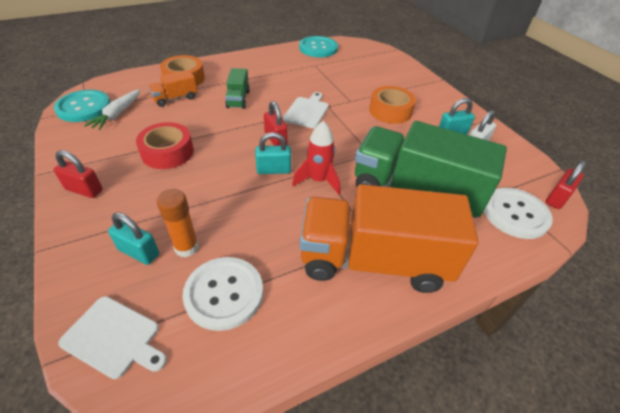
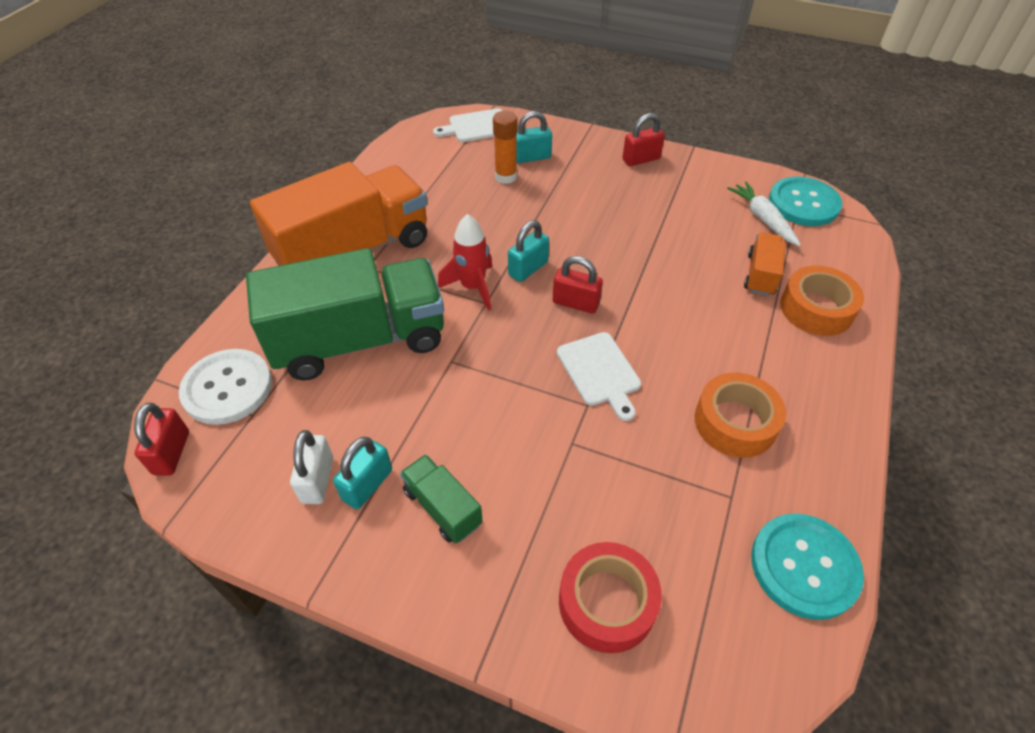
camera: 140 degrees right, 5 degrees up
(167, 152) = (644, 220): red tape -> red tape (607, 602)
(224, 294) = (443, 173): white button -> none
(238, 99) = (702, 326): green truck -> green truck (442, 508)
(390, 111) = (494, 466): orange tape -> orange tape (735, 422)

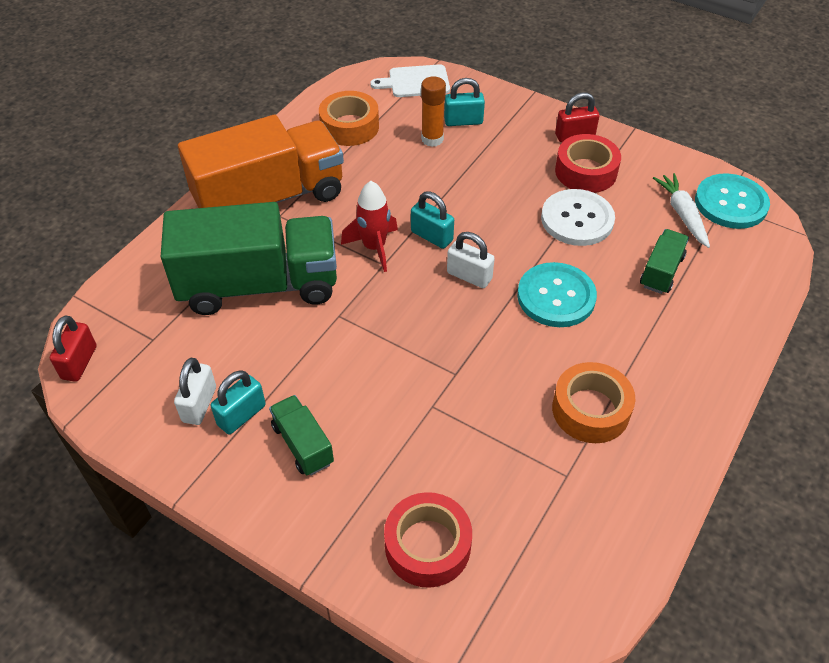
camera: 10 degrees right, 0 degrees up
(227, 388) = (134, 312): white button -> white button (577, 219)
(528, 269) = (431, 236): turquoise padlock -> turquoise padlock turned 75 degrees clockwise
(575, 303) = (469, 276): red padlock -> white padlock
(600, 372) = (475, 345): white cutting board -> none
(661, 190) = (586, 171): none -> red tape
(760, 275) = (661, 271): orange truck -> green truck
(804, 566) = (614, 545): turquoise button -> turquoise button (556, 296)
(816, 309) = (707, 313): orange tape -> orange tape (349, 126)

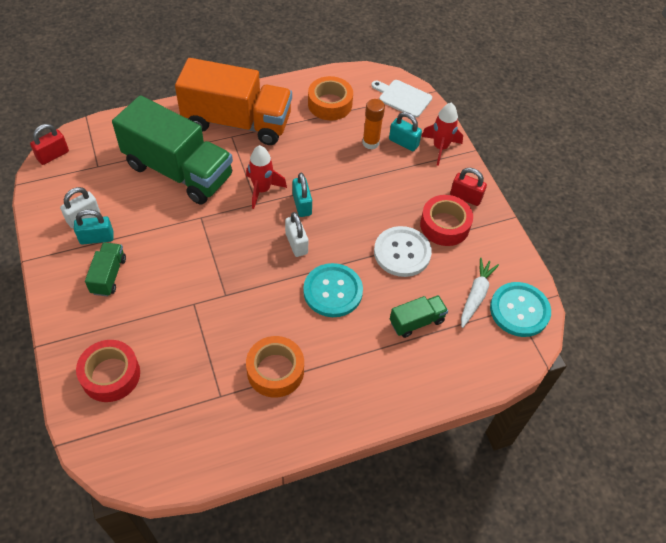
camera: 35 degrees right, 5 degrees up
(502, 107) = (440, 148): none -> red rocket

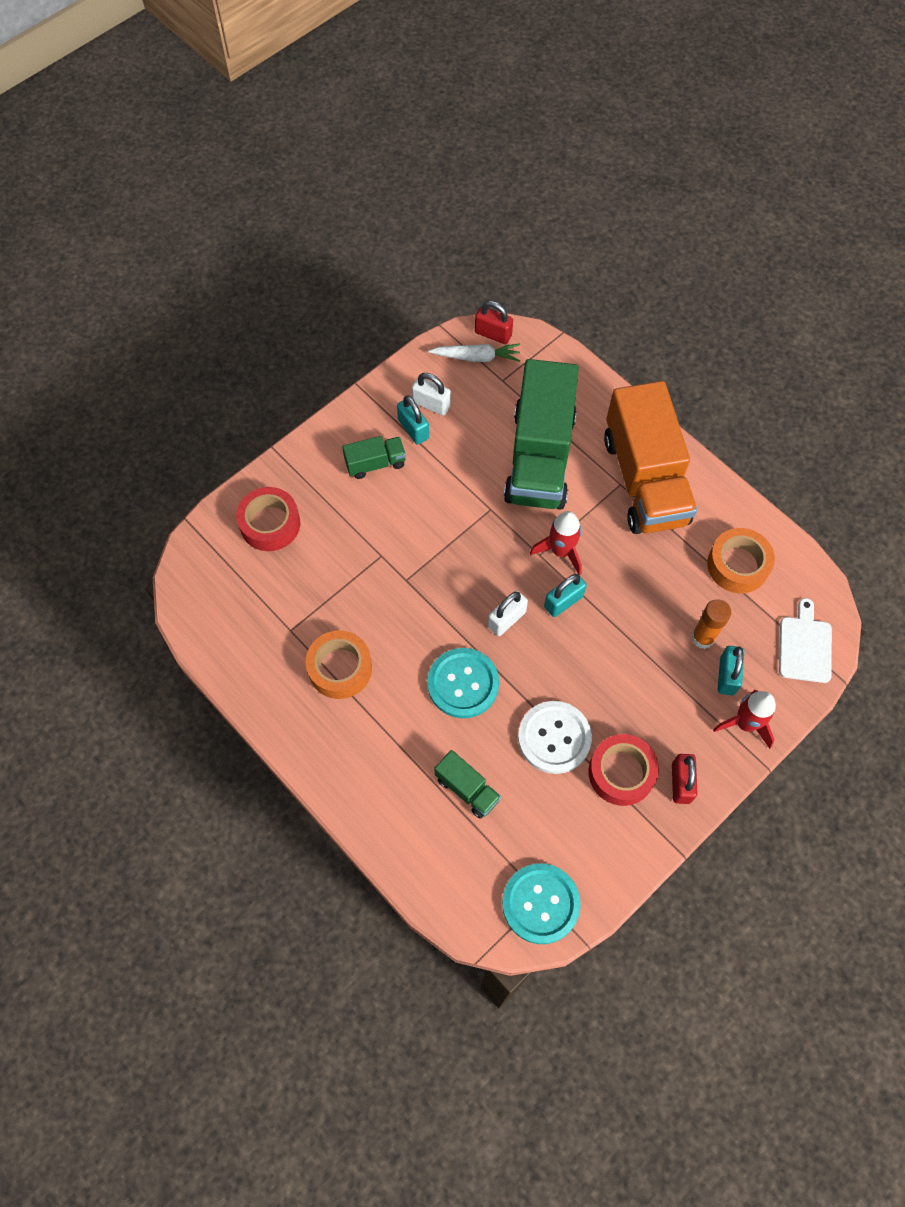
camera: 70 degrees right, 10 degrees up
(476, 295) = (536, 844): white carrot -> white carrot (476, 357)

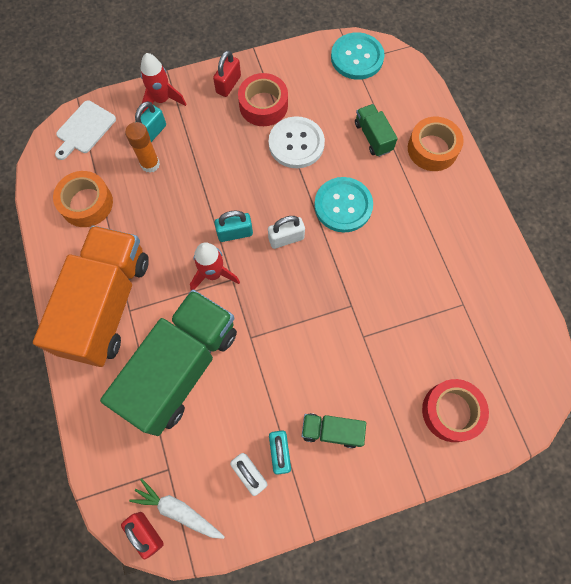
camera: 155 degrees left, 5 degrees up
(340, 668) = (433, 256): orange tape -> orange tape (432, 149)

